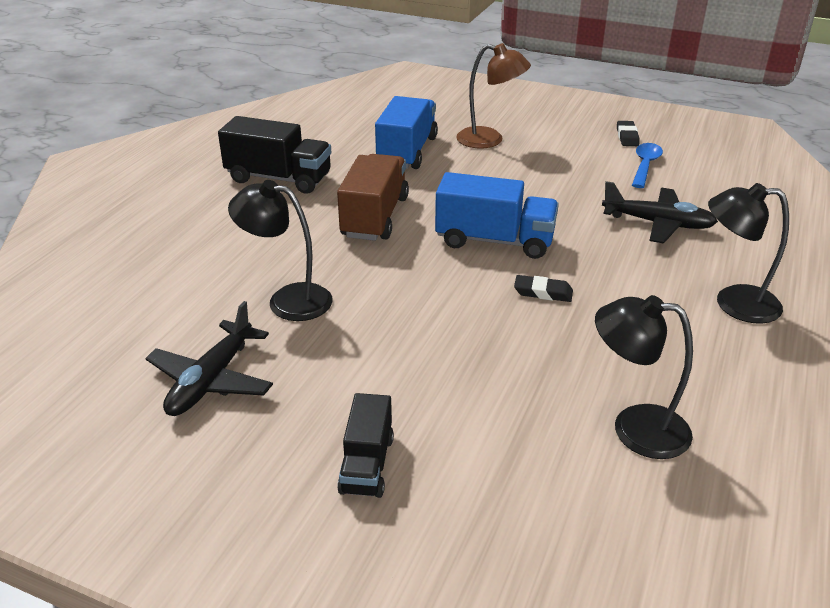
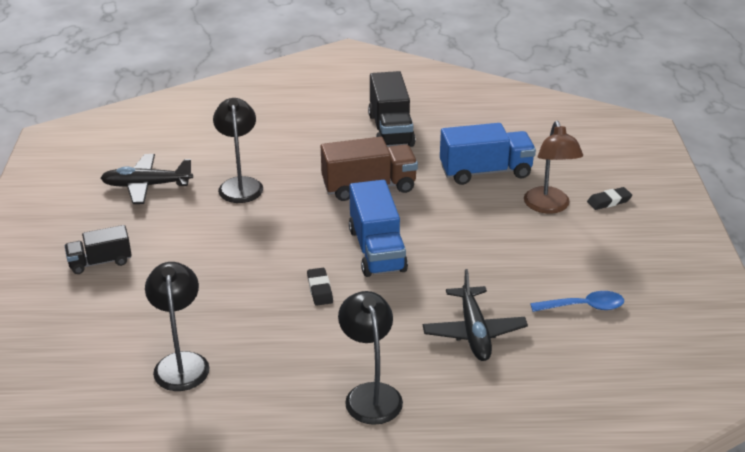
camera: 65 degrees right, 0 degrees up
(627, 137) = (638, 285): black eraser -> black eraser (609, 201)

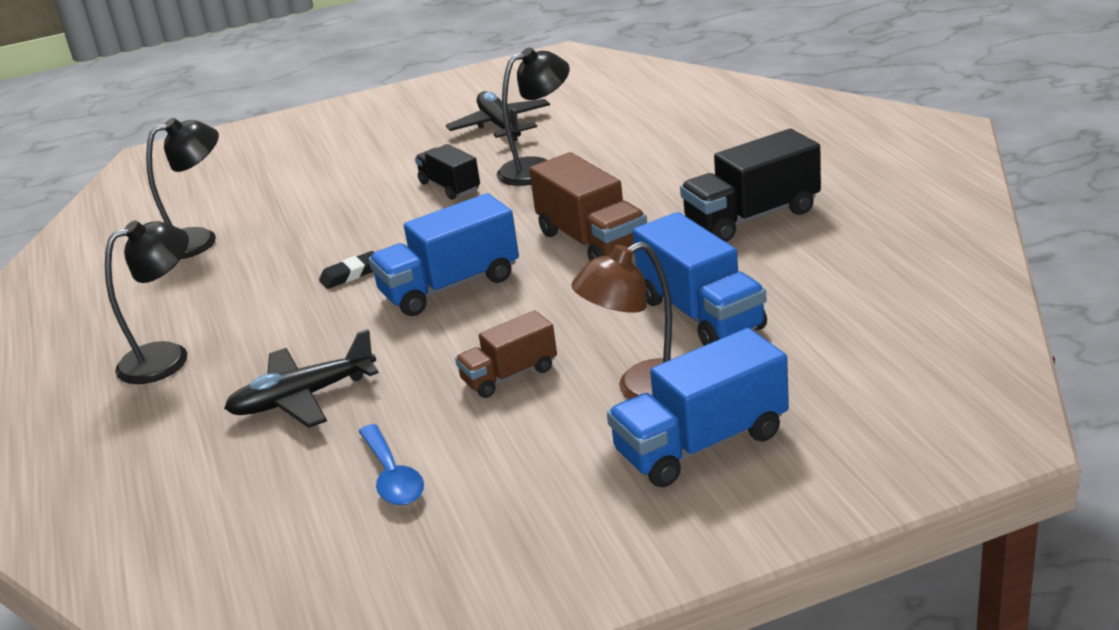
camera: 75 degrees right, 5 degrees down
(100, 262) = (349, 151): black truck -> black truck (449, 187)
(503, 246) = (509, 375): none -> brown truck
(609, 201) = (701, 444): black eraser -> blue truck

